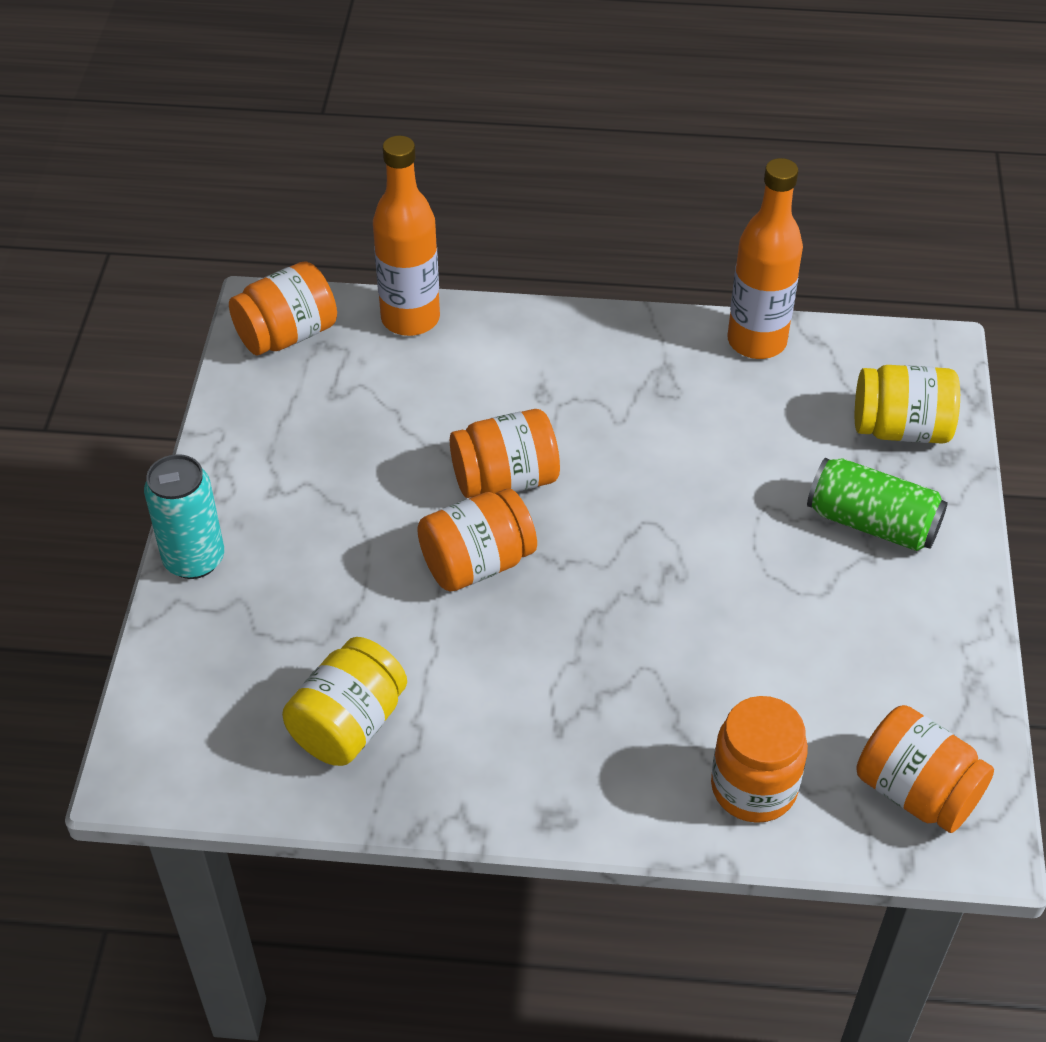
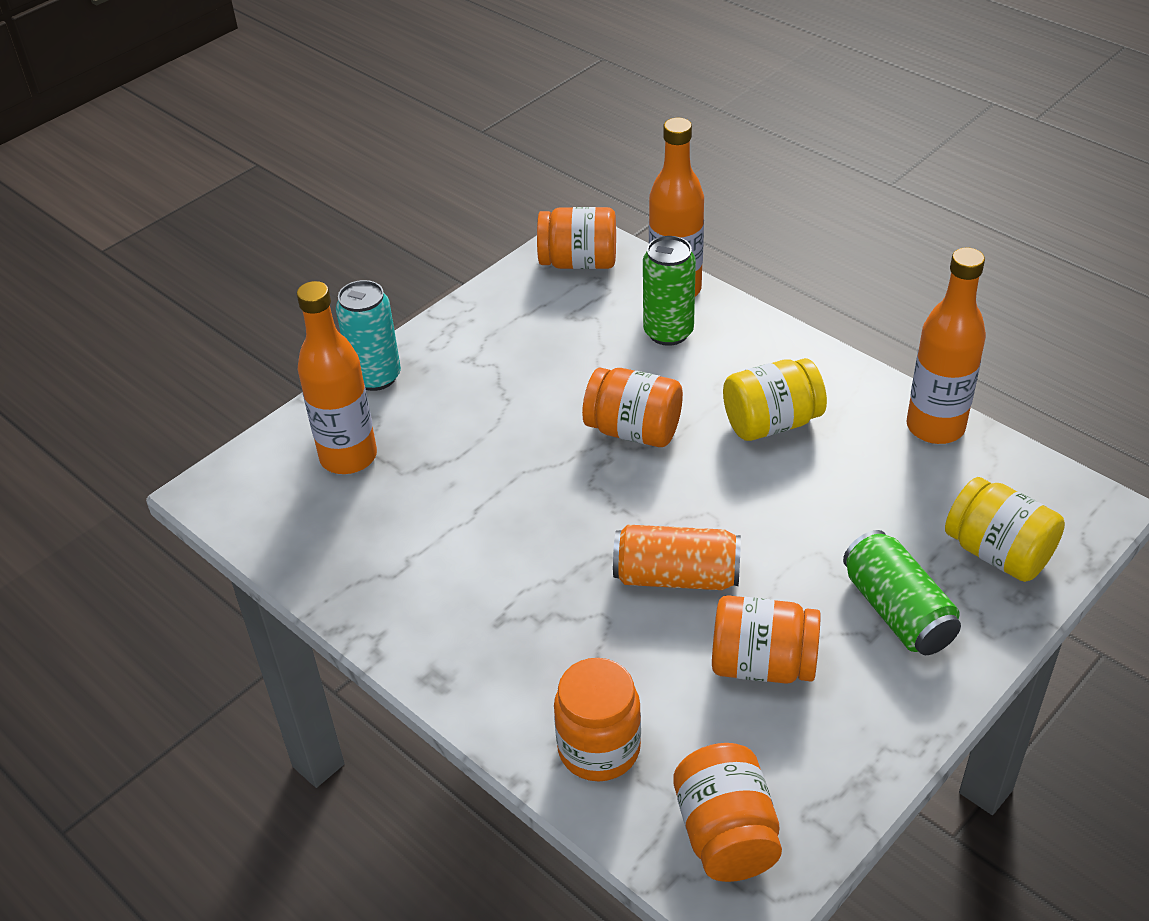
camera: 40 degrees right, 5 degrees down
(251, 657) = (348, 457): none -> orange bottle
(348, 724) = (364, 535): yellow jar -> yellow jar (771, 423)
(445, 366) = (668, 332): none -> green can
(477, 563) = (556, 476): orange jar -> orange jar (762, 664)
(672, 596) = (676, 576): none -> orange can

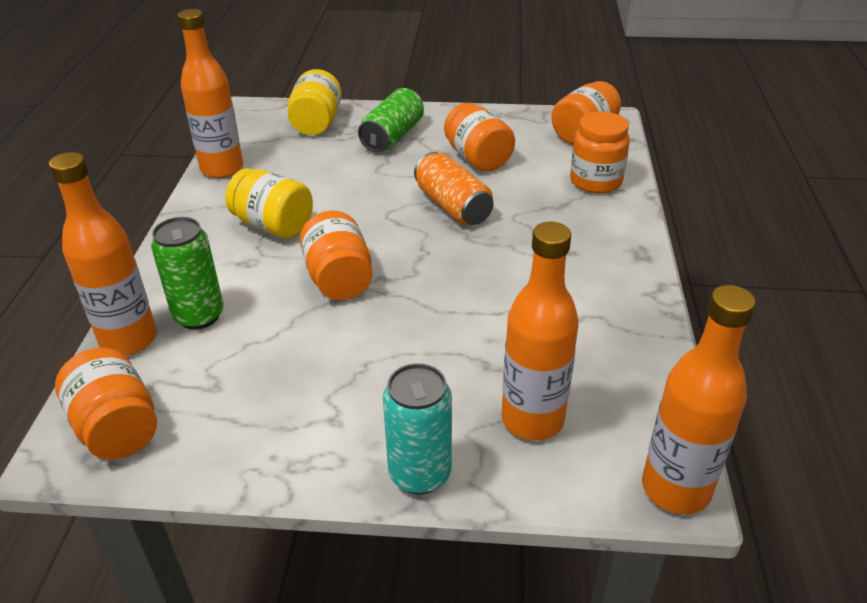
camera: 130 degrees left, 5 degrees down
(210, 490) = (675, 489): none -> orange bottle

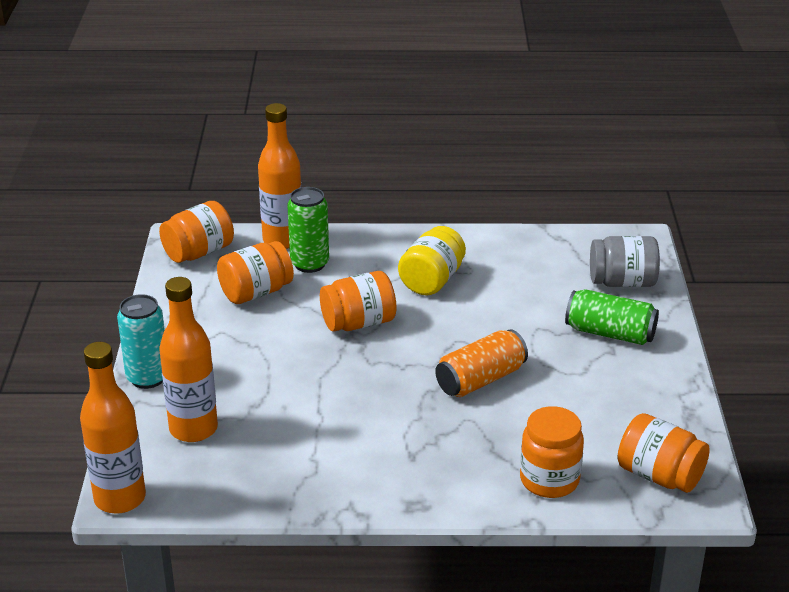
camera: 85 degrees right, 5 degrees down
(222, 169) = (519, 240): orange bottle -> none
(316, 123) = (622, 282): yellow jar -> grey jar
(478, 158) = (578, 393): orange jar -> orange jar (256, 292)

